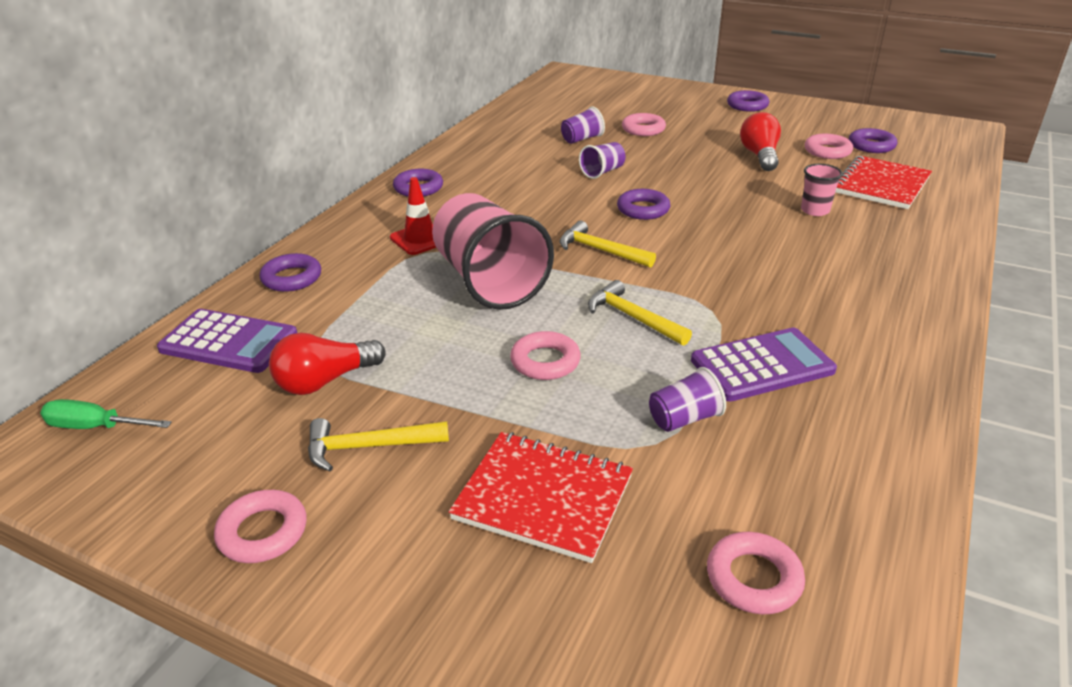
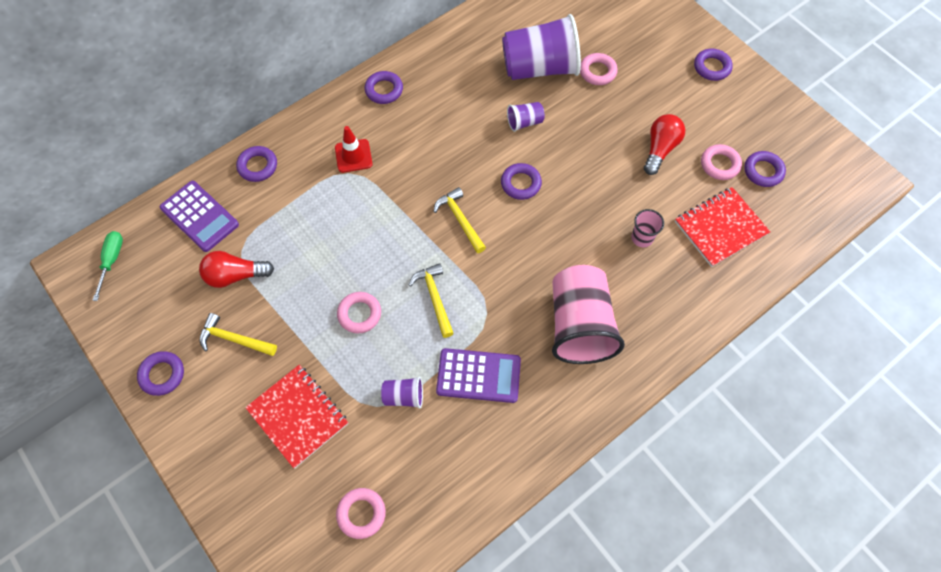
camera: 25 degrees right, 30 degrees up
(94, 427) = (112, 260): green screwdriver -> green screwdriver turned 60 degrees clockwise
(263, 532) = (162, 375): pink ring -> purple ring
(489, 281) = (371, 222): pink cup -> pink cup (579, 325)
(582, 139) = (539, 68): purple cup -> purple cup, size x2.26

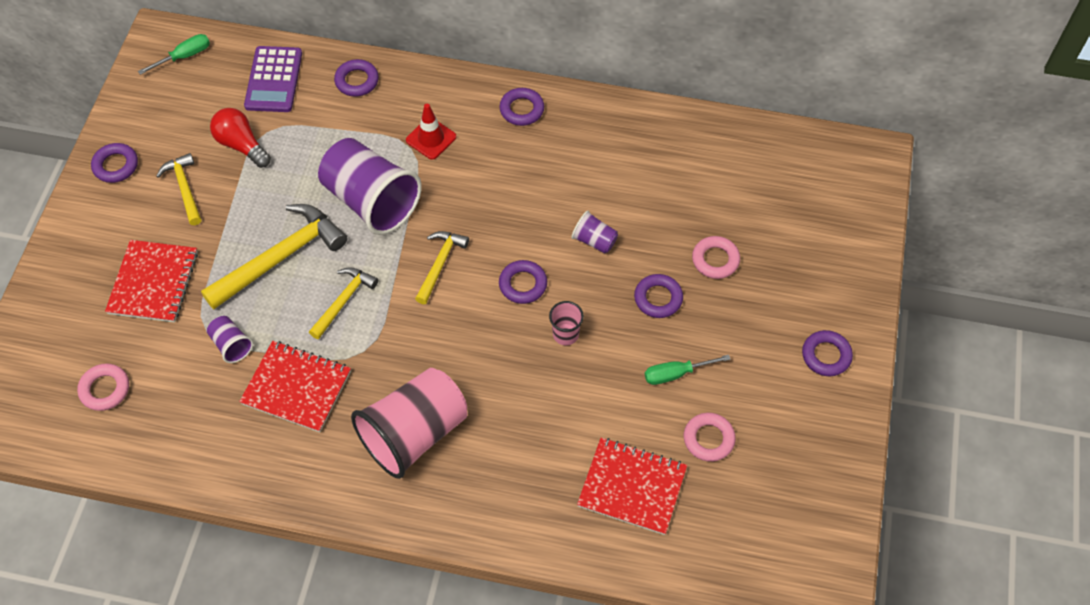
camera: 50 degrees right, 5 degrees down
(359, 314) = (281, 257): pink ring -> yellow hammer
(478, 376) = (296, 387): purple calculator -> red notebook
(539, 68) = (670, 210): purple cup -> purple cup (371, 201)
(642, 238) = (556, 424): pink cup -> pink cup (565, 334)
(660, 149) = (675, 374): red light bulb -> green screwdriver
(763, 171) = (739, 484): purple ring -> purple ring (658, 298)

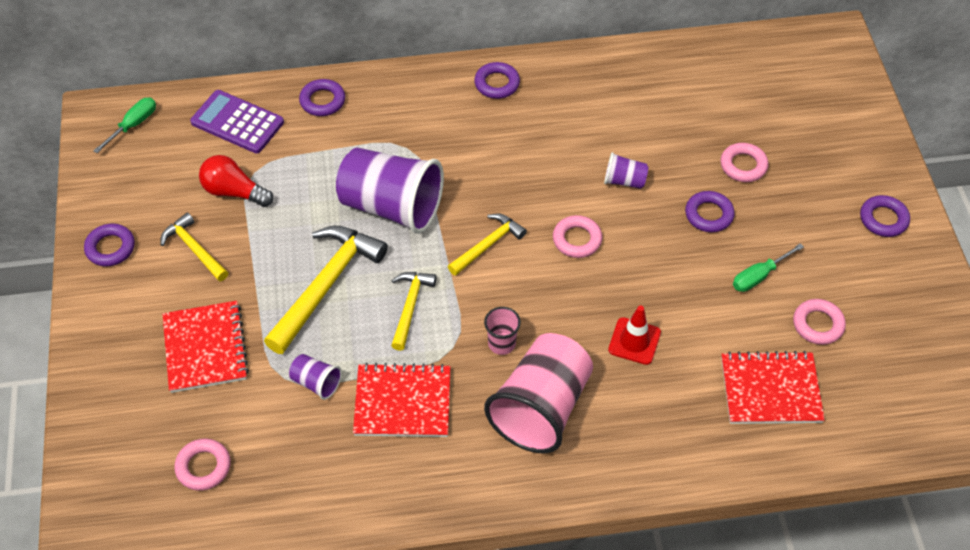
camera: 20 degrees left, 5 degrees down
(273, 80) = (237, 122): purple calculator -> purple calculator turned 135 degrees clockwise
(431, 138) = (422, 133): red traffic cone -> red traffic cone (634, 341)
(440, 264) = (488, 245): yellow hammer -> yellow hammer turned 45 degrees clockwise
(523, 284) = (577, 240): purple ring -> pink ring
(565, 334) = (640, 272): pink cup -> pink cup (501, 343)

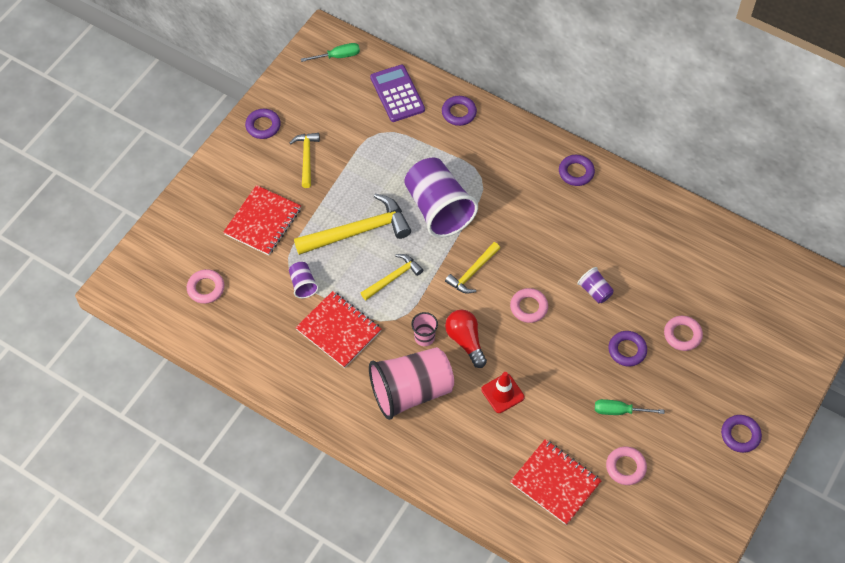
camera: 40 degrees right, 5 degrees up
(234, 192) = (357, 137): red light bulb -> red light bulb (465, 341)
(488, 245) = (472, 272): yellow hammer -> yellow hammer turned 135 degrees clockwise

